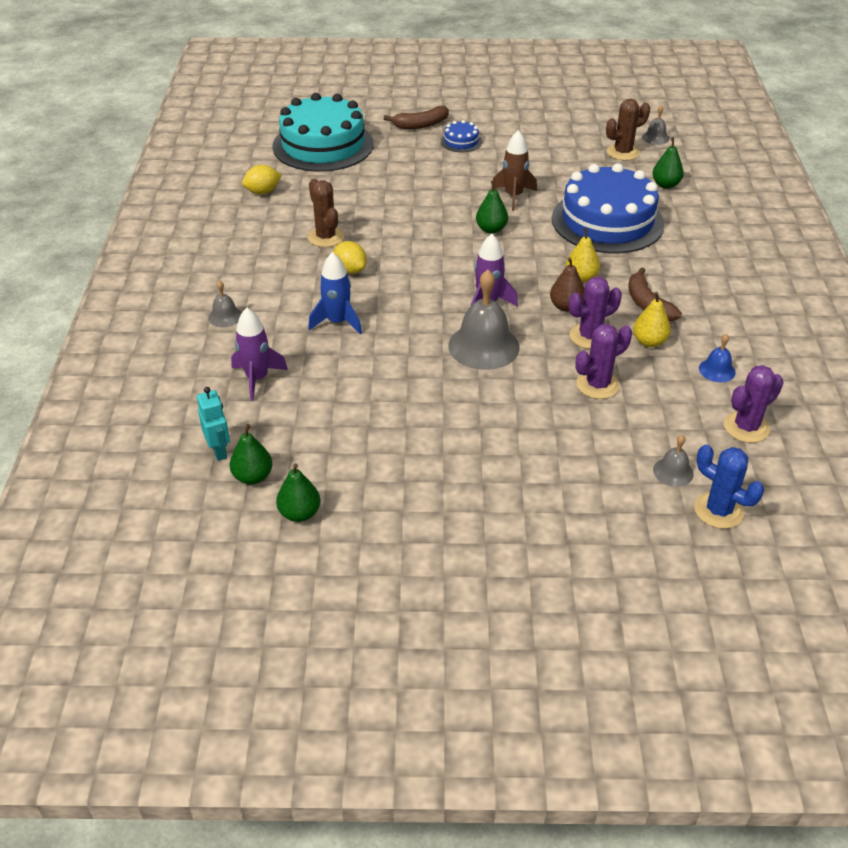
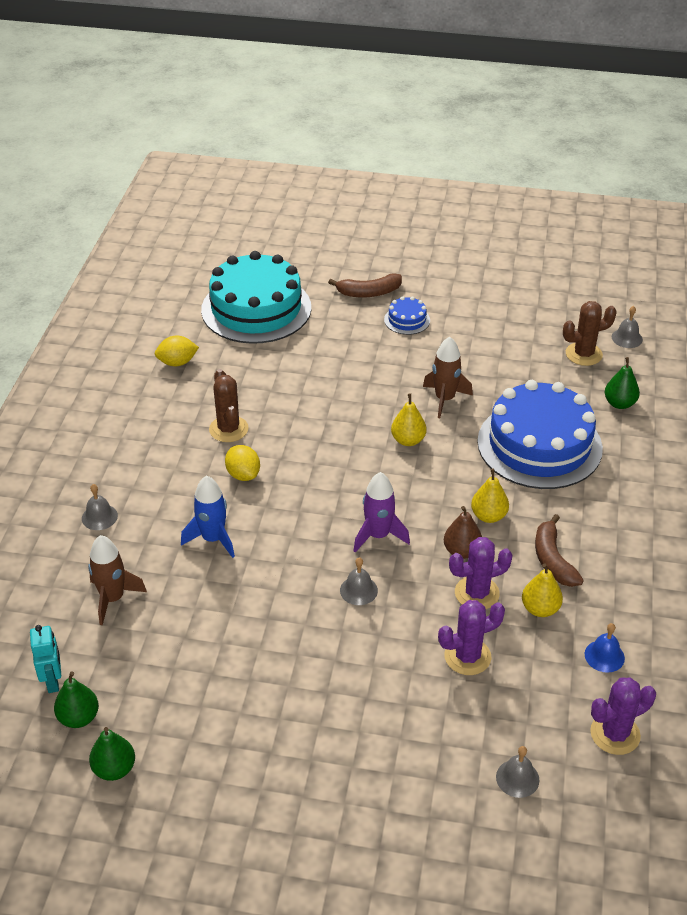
camera: 10 degrees right, 0 degrees up
(257, 379) = (113, 598): purple rocket -> brown rocket
(483, 346) = (358, 590): grey bell -> grey bell, size x0.49
(491, 229) = (408, 440): green pear -> yellow pear
(718, 510) = (552, 834): blue cactus -> none

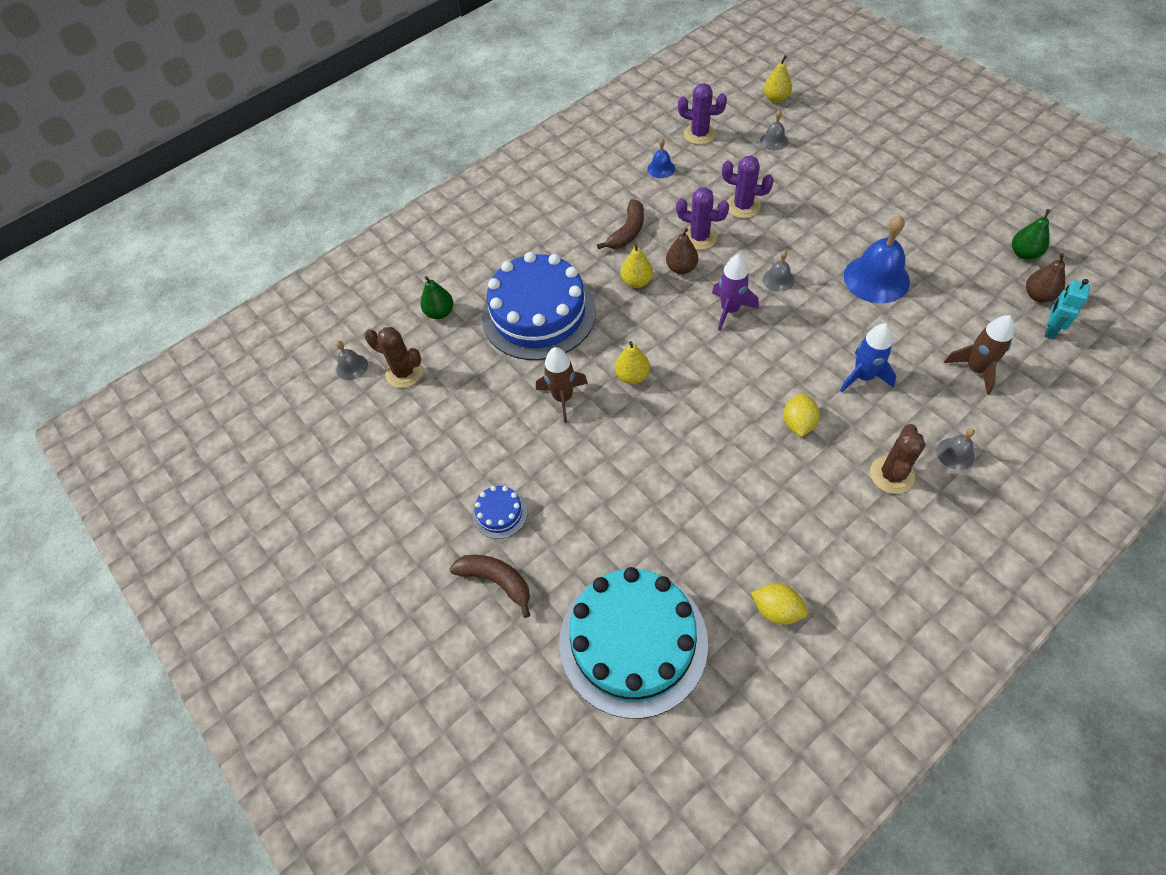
camera: 135 degrees left, 15 degrees up
(79, 717) = (1038, 295): green pear -> brown pear
(228, 429) = (779, 482): brown cactus -> brown cactus (892, 475)
(261, 645) = (876, 278): none -> blue bell
(540, 609) = (669, 209): yellow pear -> yellow pear (776, 99)

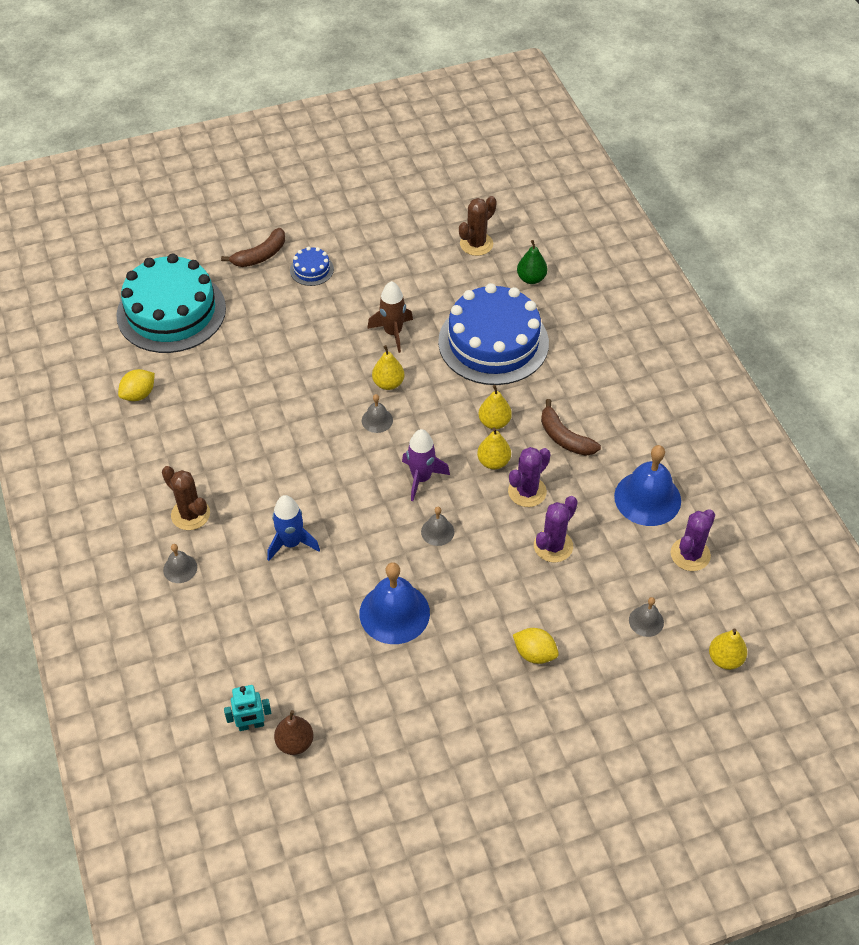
camera: 105 degrees right, 5 degrees down
(352, 367) = (500, 215): grey bell -> grey bell (377, 420)
(661, 168) = (647, 498): blue bell -> blue bell, size x2.03
(681, 268) = (493, 462): brown pear -> yellow pear
(798, 423) = (274, 474): yellow lemon -> yellow lemon (534, 654)
(975, 369) = (247, 633): brown rocket -> none
(1024, 253) = (354, 767): green pear -> none
(1050, 329) = (251, 725): turquoise robot -> turquoise robot turned 120 degrees clockwise

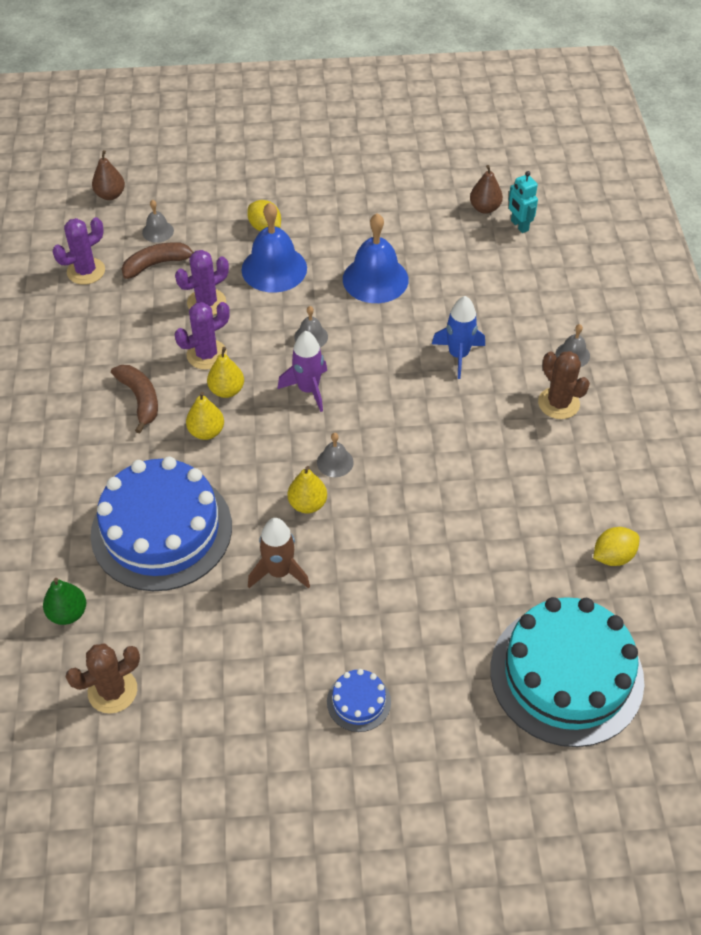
camera: 165 degrees left, 0 degrees up
(251, 725) = (519, 226): turquoise robot -> turquoise robot turned 120 degrees counterclockwise
(260, 255) = (427, 747): brown banana -> brown banana (157, 264)
(647, 498) = (93, 325): blue bell -> blue bell (274, 268)
(725, 659) = (110, 195): yellow pear -> brown pear

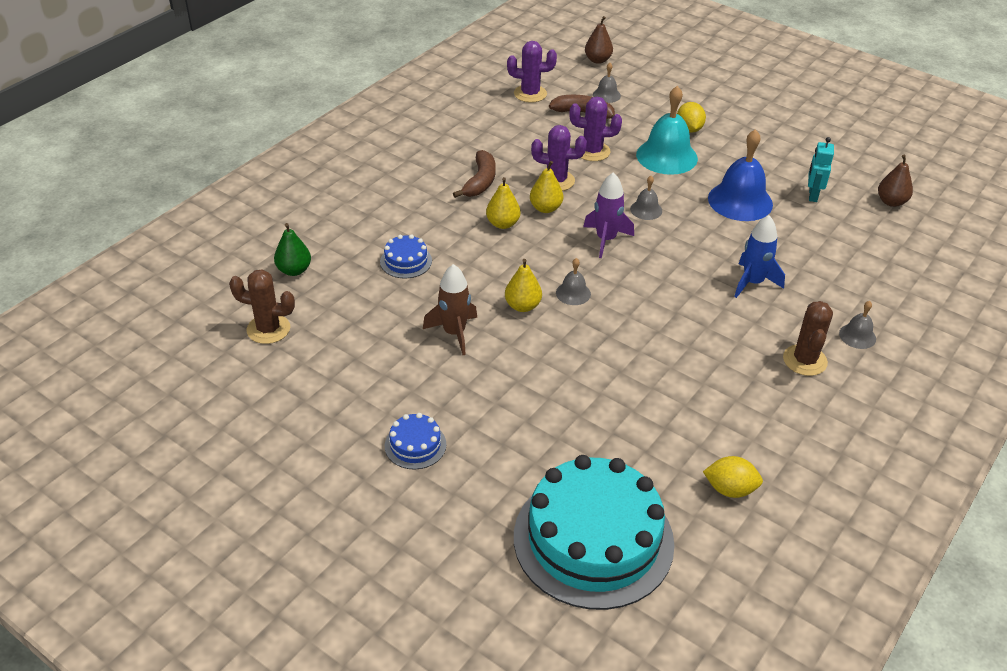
camera: 40 degrees right, 10 degrees down
(161, 530) = (406, 261): blue cake -> blue cake, size x0.41
(274, 268) = (666, 156): blue bell -> turquoise bell
(519, 226) = (910, 228): turquoise robot -> turquoise robot (812, 195)

